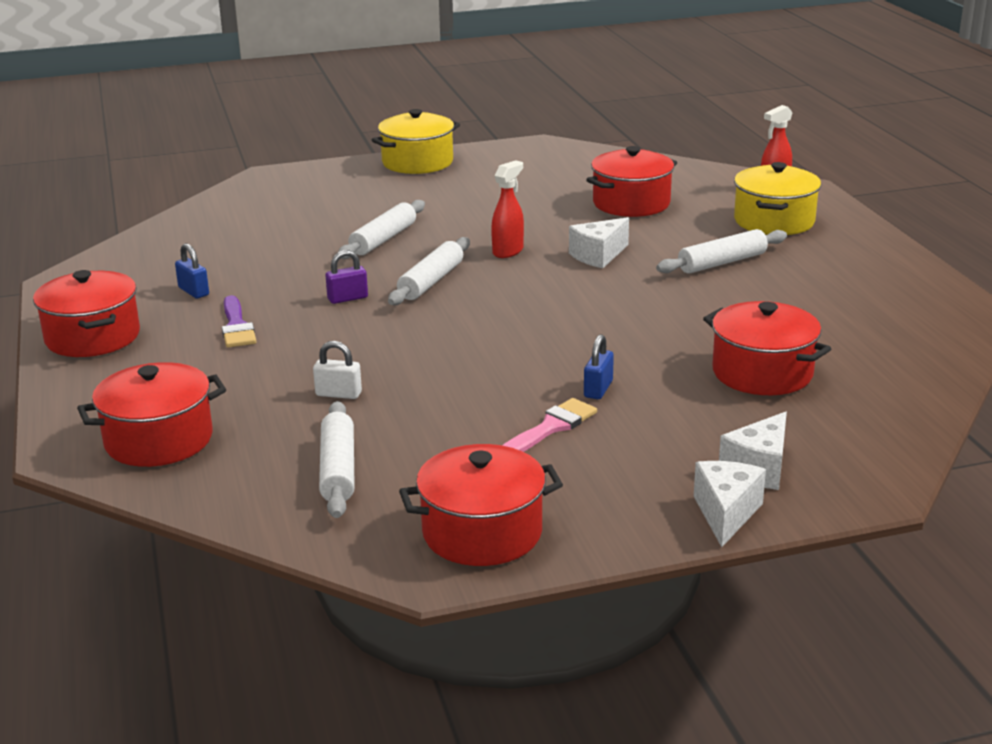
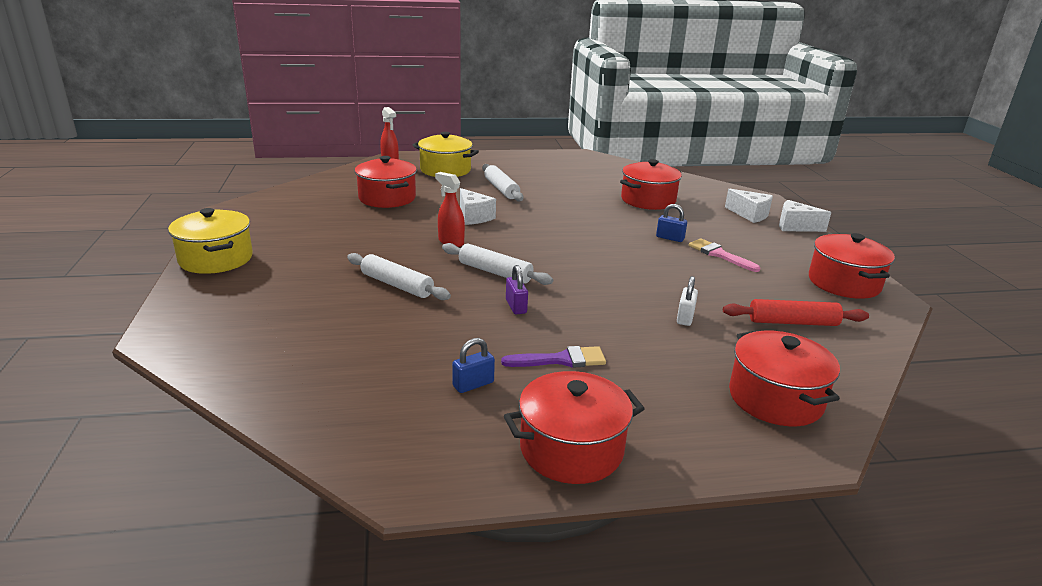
camera: 85 degrees left, 0 degrees up
(337, 470) = (793, 322): white rolling pin -> red rolling pin

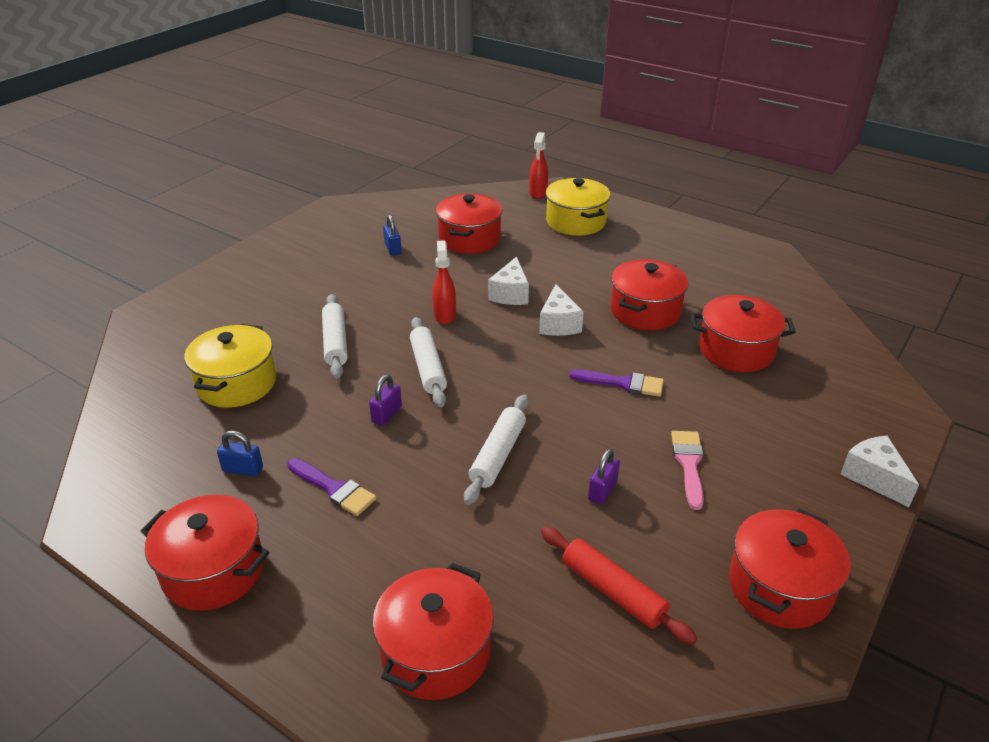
camera: 45 degrees right, 10 degrees up
(216, 259) = (260, 255): yellow pot -> yellow pot (236, 383)
(501, 189) = (593, 268): white rolling pin -> white rolling pin (498, 455)
(570, 199) = (645, 311): none -> red pot
(622, 234) = (623, 383): none -> purple brush
(670, 238) = (669, 413): blue padlock -> blue padlock (393, 249)
(685, 317) = (510, 515): white padlock -> none
(705, 284) = (602, 490): none -> purple padlock
(750, 215) = (839, 430): white cheese -> white cheese (558, 324)

